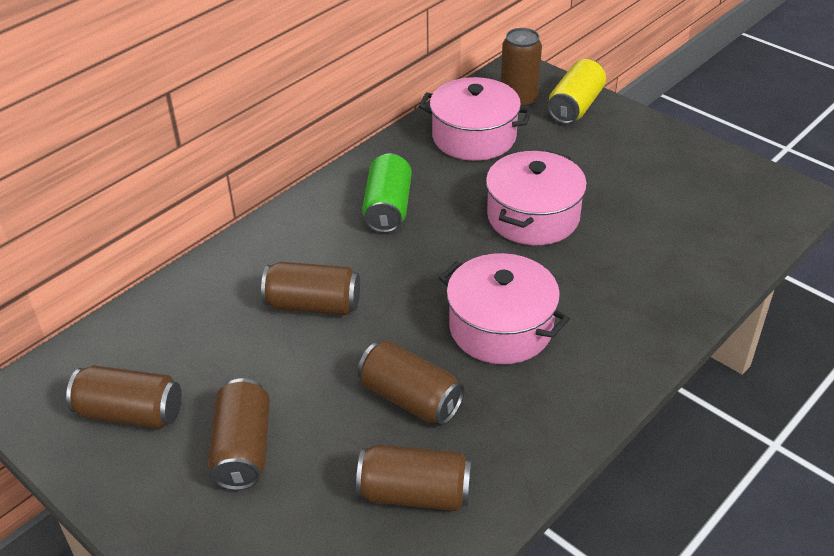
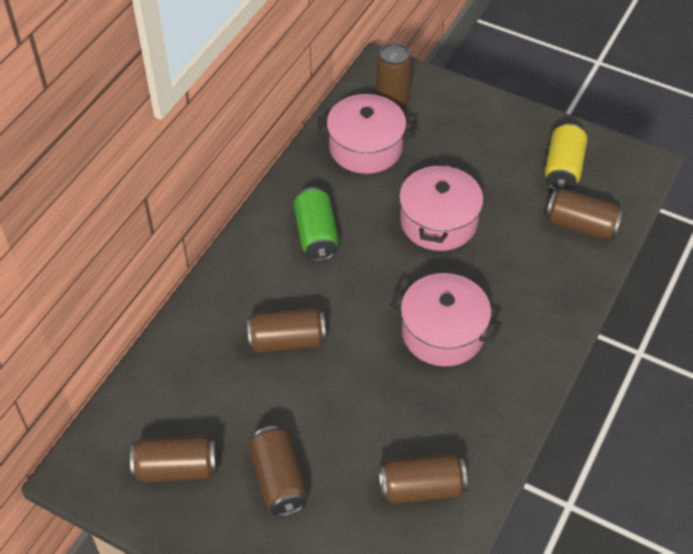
camera: 15 degrees left, 10 degrees up
(410, 399) = (392, 410): brown can -> brown can (581, 226)
(575, 106) = (442, 100): yellow can -> yellow can (563, 169)

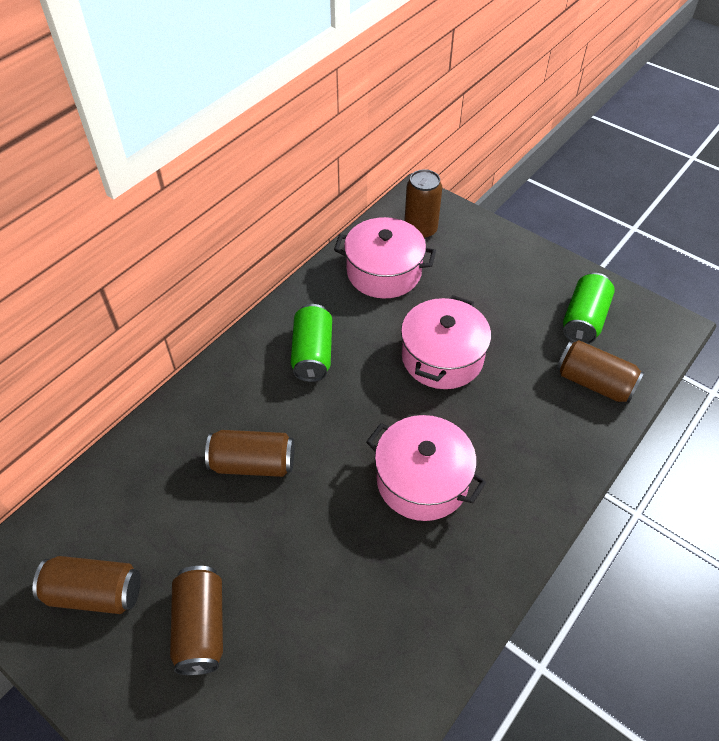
camera: 10 degrees right, 0 degrees up
(421, 488) = (359, 666): brown can -> none
(563, 169) = (583, 319): yellow can -> green can

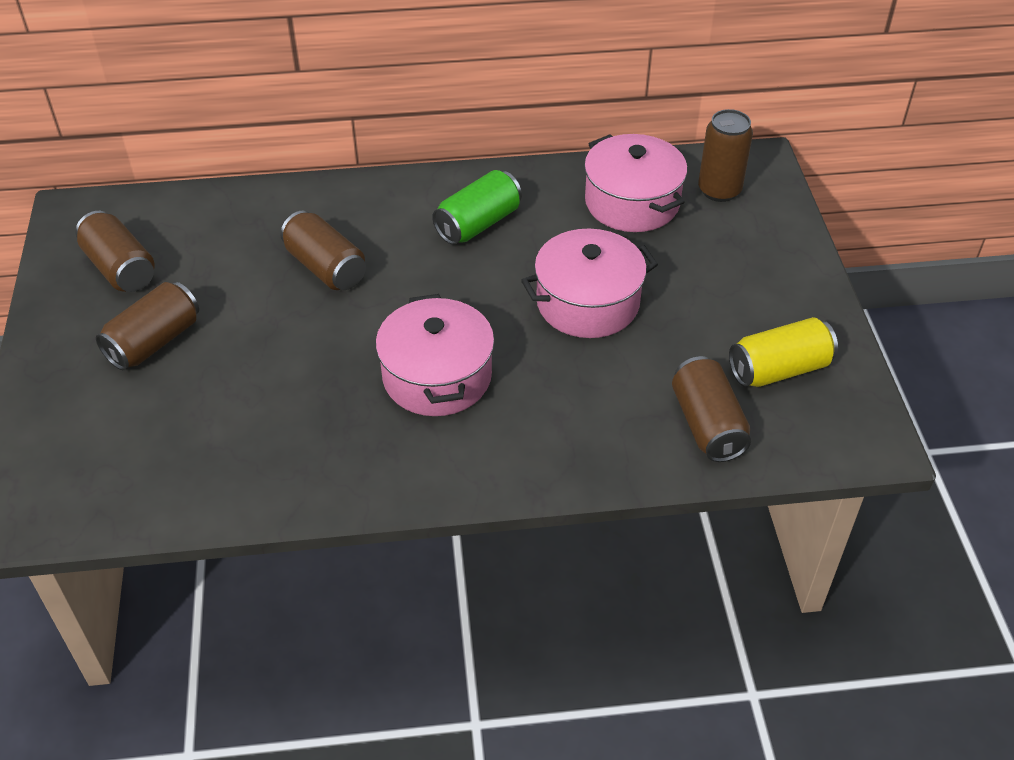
camera: 45 degrees right, 5 degrees down
(583, 319) = (779, 369): green can -> yellow can

